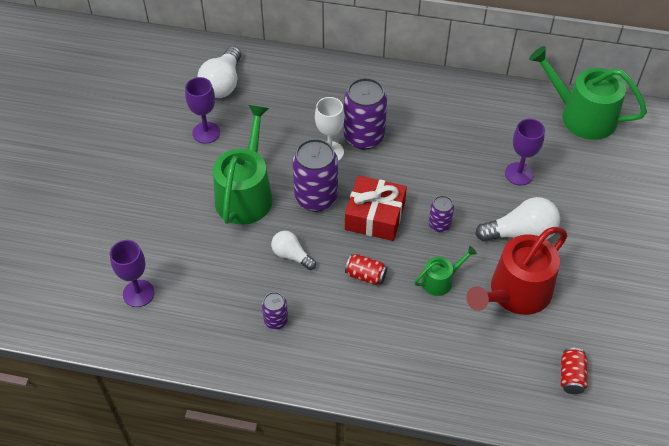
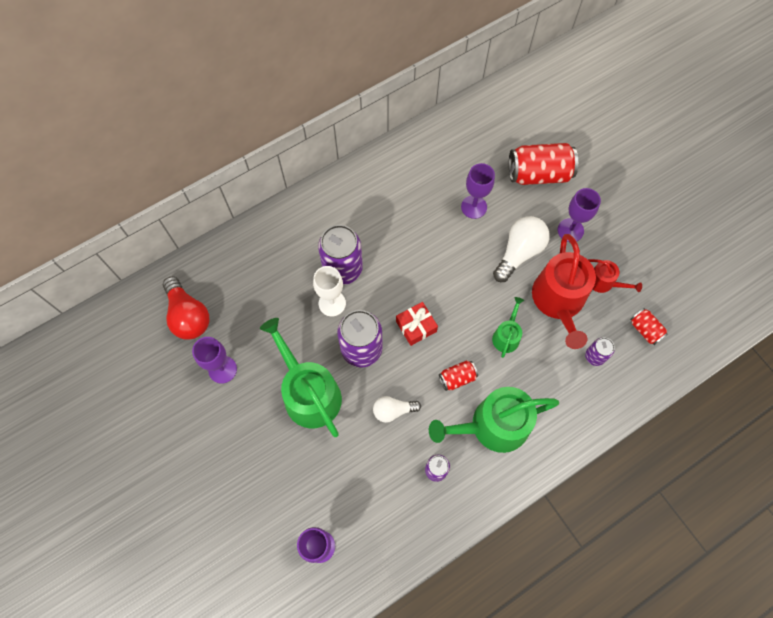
camera: 45 degrees left, 15 degrees up
(223, 84) = (188, 316): white light bulb -> red light bulb
(375, 216) = (416, 326): red gift -> red gift, size x0.65
(439, 225) = (464, 294): purple can -> purple can (594, 356)
(573, 312) = (604, 282): none -> red watering can
(581, 115) = (467, 124): green watering can -> green watering can (492, 426)
(587, 252) = (570, 230): none -> purple goblet
(605, 192) = (538, 174): none -> red can

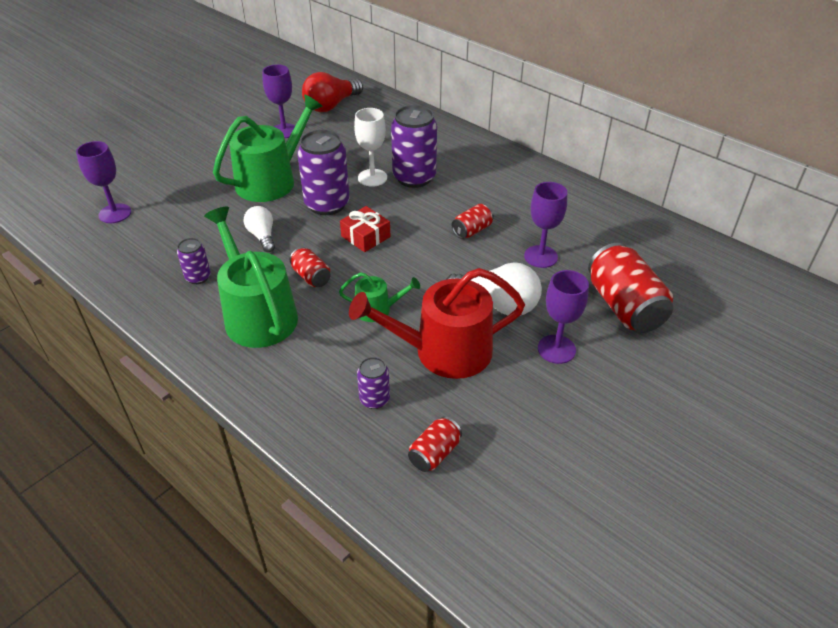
camera: 75 degrees right, 25 degrees down
(430, 244) = (472, 230): none -> red can
(604, 282) = (492, 395): red watering can -> none

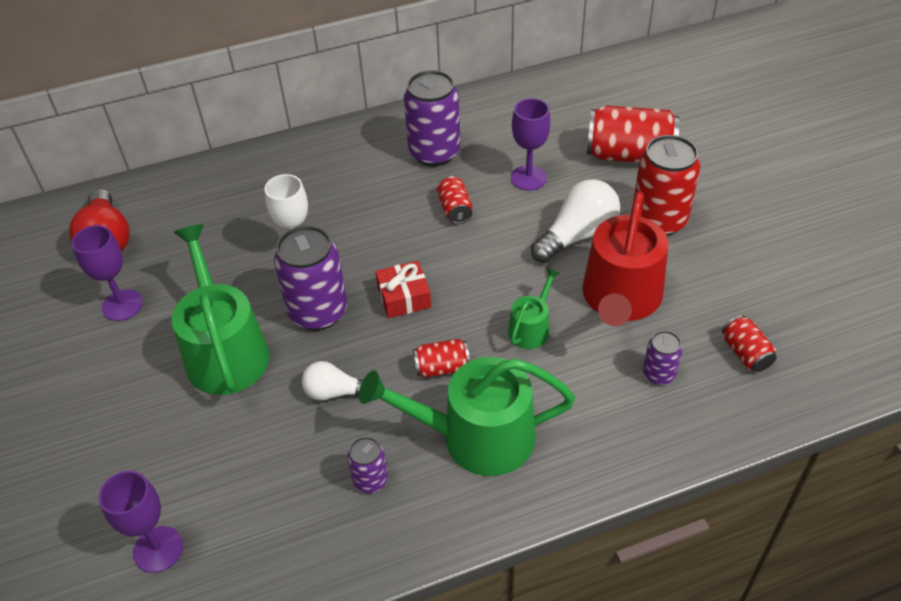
camera: 60 degrees left, 5 degrees up
(414, 177) = (328, 219): purple can -> purple can (434, 152)
(556, 349) = (658, 220): purple goblet -> red can

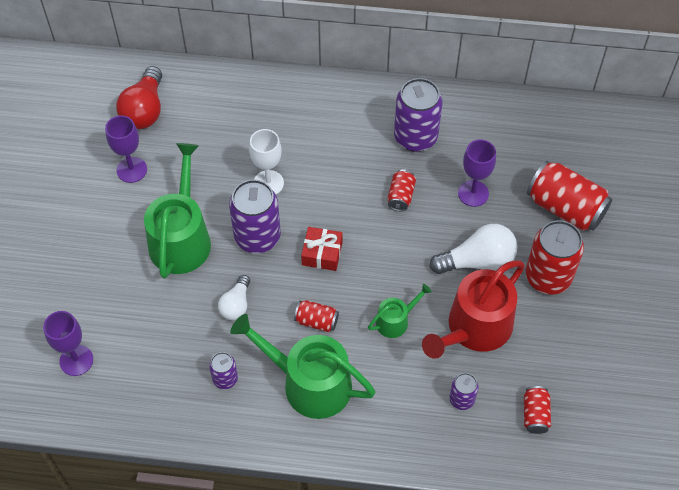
camera: 25 degrees right, 10 degrees up
(335, 392) = (236, 305): white light bulb -> white light bulb turned 105 degrees counterclockwise

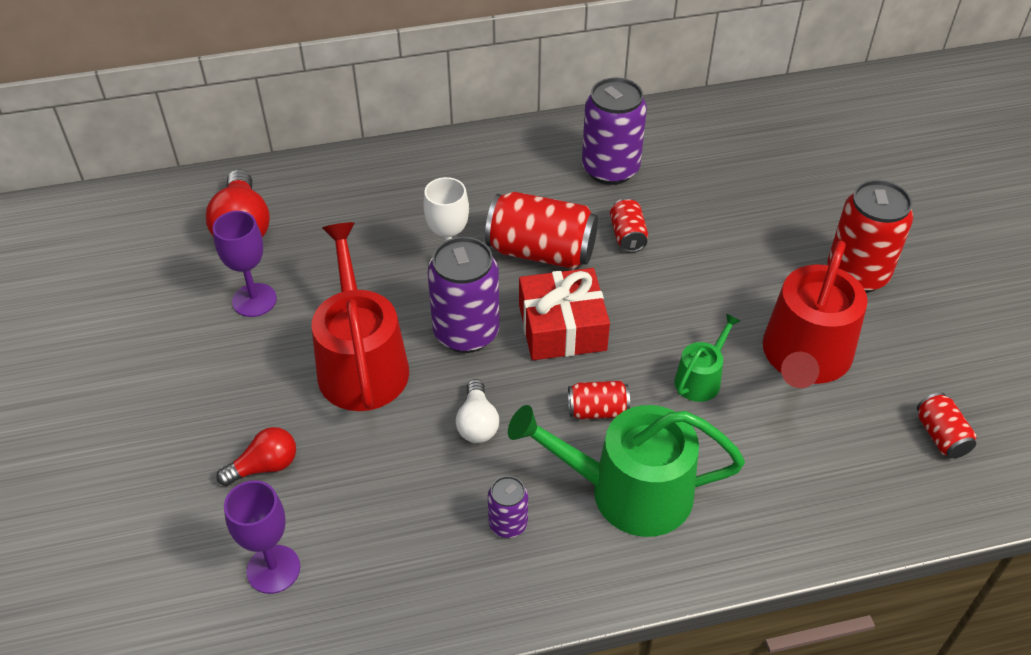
camera: 20 degrees left, 10 degrees down
(95, 291) = (265, 466): none -> red light bulb
(181, 238) = (361, 362): green watering can -> red watering can
(322, 253) = (562, 327): red gift -> red gift, size x1.54
(461, 399) = (839, 447): purple can -> none
(473, 193) = (714, 209): purple goblet -> none
(477, 261) = (763, 280): white light bulb -> none
(565, 208) = (830, 196): red can -> red can (541, 252)

